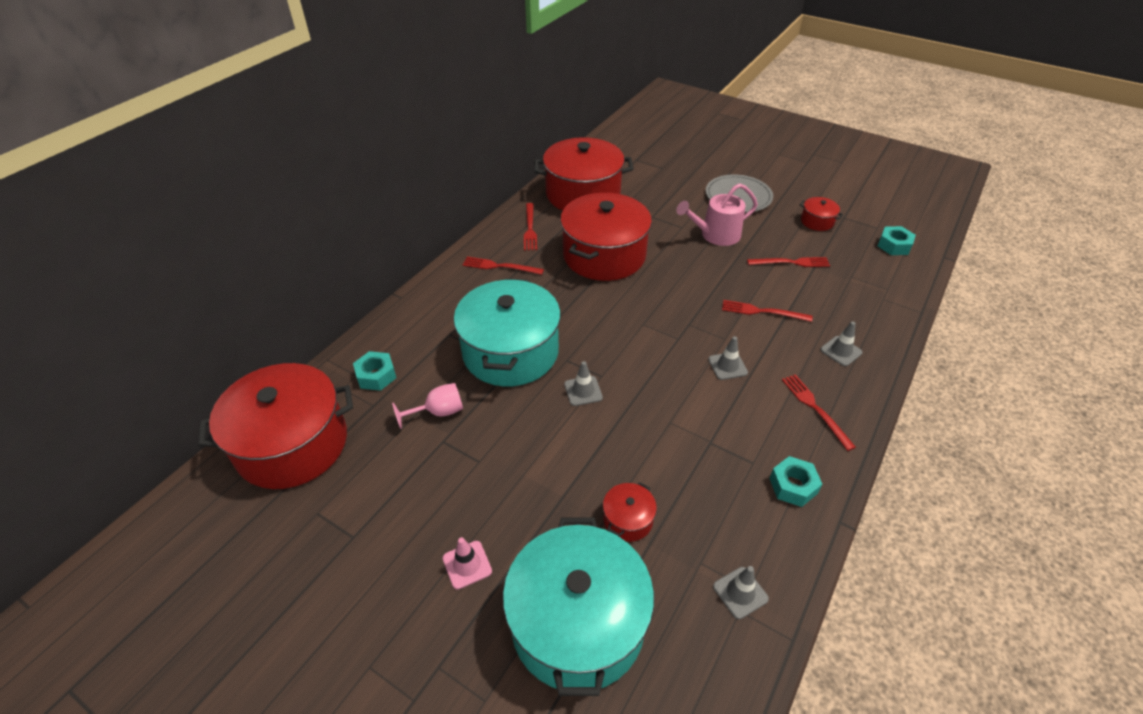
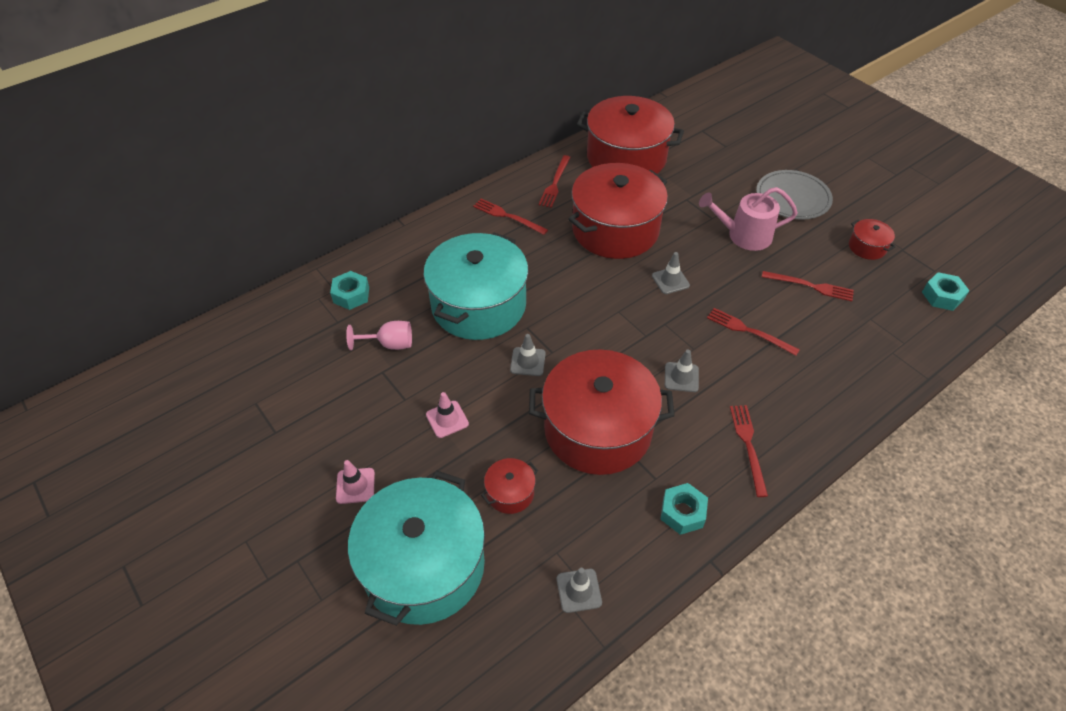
camera: 20 degrees right, 5 degrees up
(292, 444) = (259, 337): red pot -> red pot (597, 429)
(531, 468) = (447, 419): none -> pink traffic cone
(841, 351) = (810, 395): grey traffic cone -> grey traffic cone (670, 280)

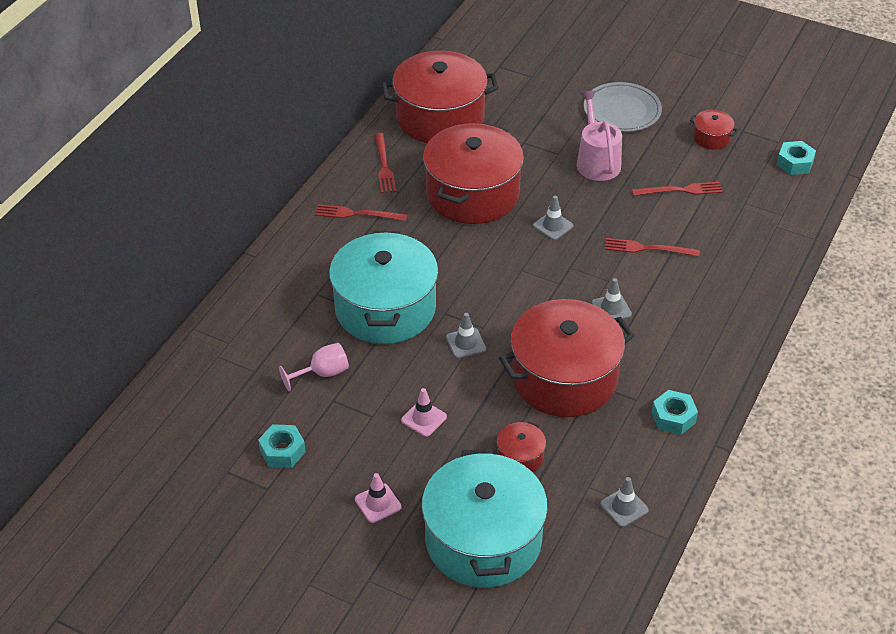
camera: 25 degrees left, 5 degrees down
(351, 295) = (250, 342): turquoise nut -> turquoise nut (282, 451)
(744, 235) = (597, 161): pink watering can -> pink watering can turned 105 degrees clockwise
(748, 446) = (698, 345): red fork -> none

